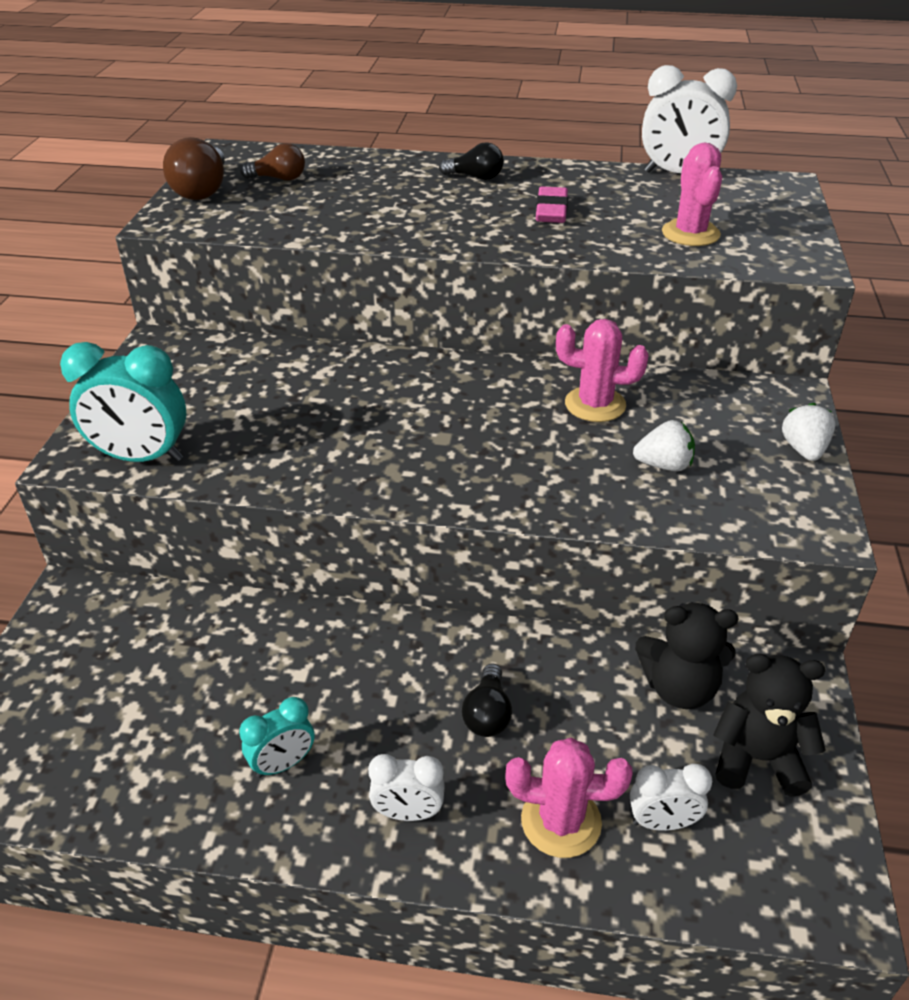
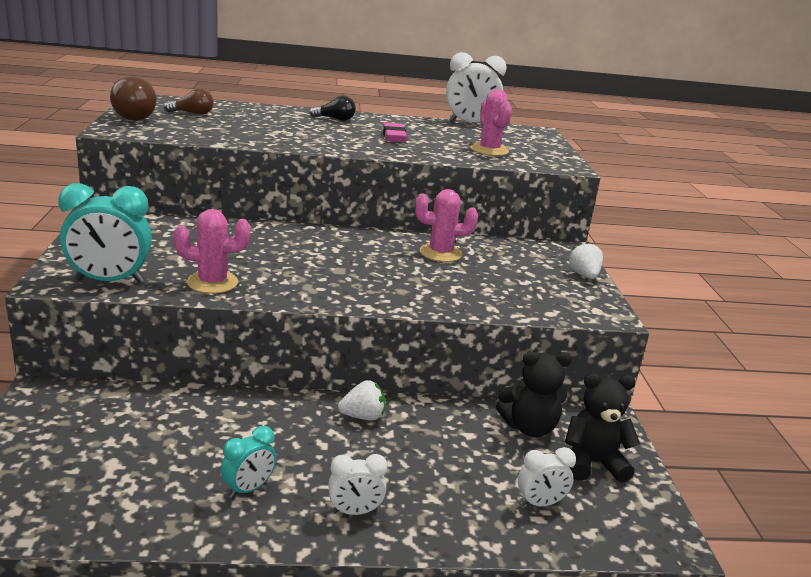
camera: 15 degrees left, 15 degrees down
(487, 714) = (398, 449): black light bulb -> none
(561, 821) = (469, 508): pink cactus -> pink cactus (212, 282)
(664, 465) = (497, 283): white strawberry -> white strawberry (362, 416)

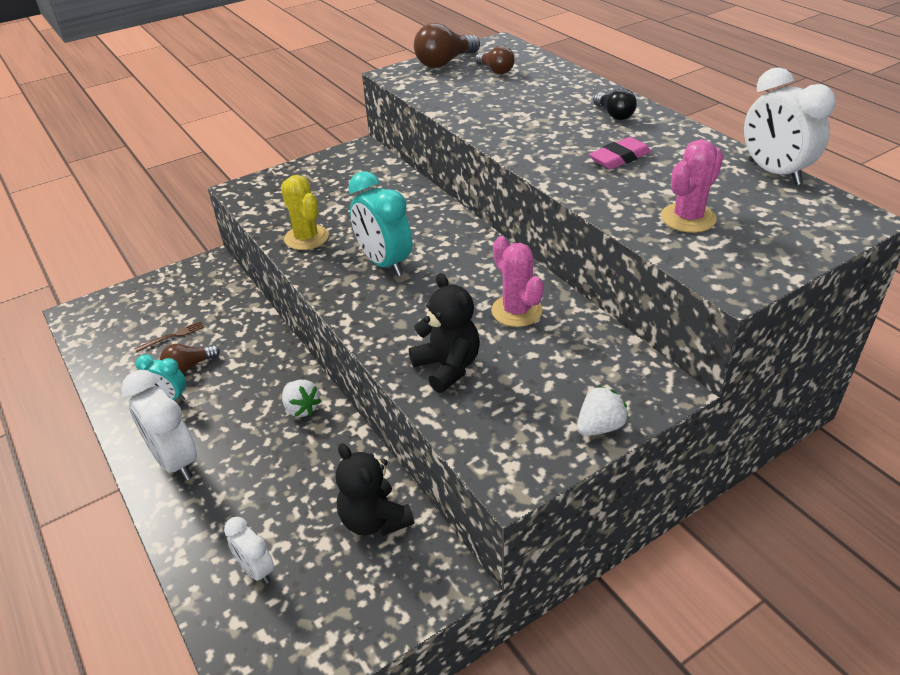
camera: 65 degrees right, 15 degrees up
(110, 281) = (264, 204): turquoise clock -> turquoise clock (384, 263)
(140, 457) = (172, 336): none -> brown fork
(212, 282) = (306, 238): pink cactus -> yellow cactus
(212, 461) = (189, 367): none -> brown light bulb
(355, 511) = (176, 460): white clock -> white clock, size x1.76
(592, 463) = (350, 590): black teddy bear -> black teddy bear (447, 367)

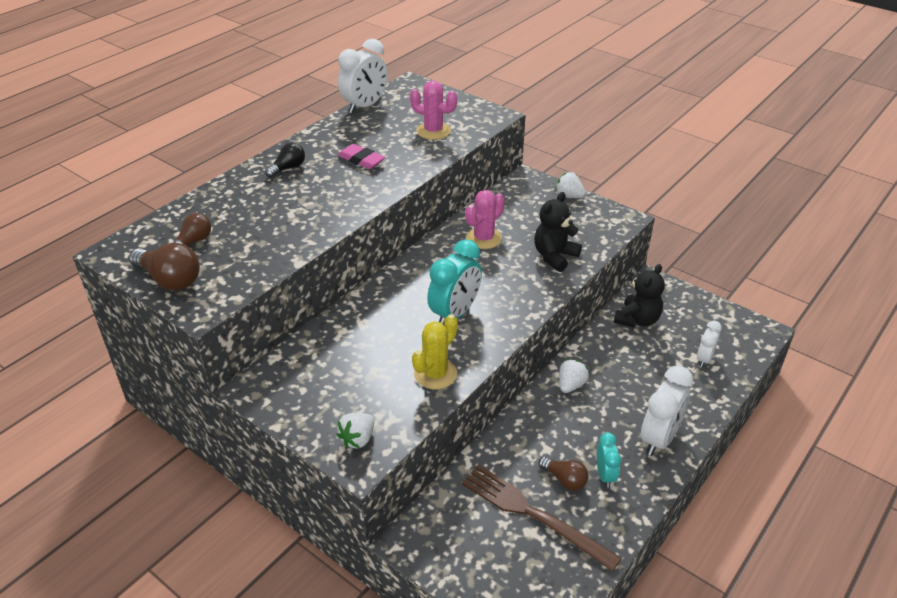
camera: 110 degrees left, 0 degrees up
(172, 336) = (533, 514): brown fork -> brown fork, size x2.45
(265, 190) = (358, 439): none -> white strawberry

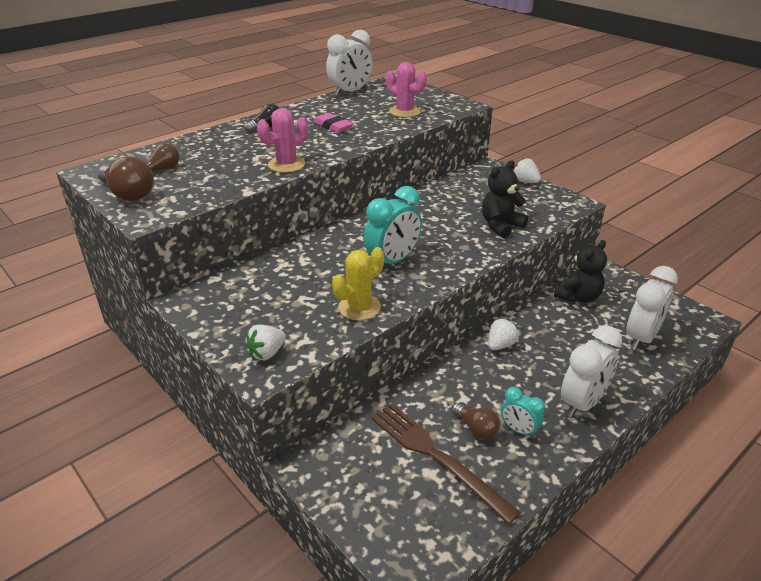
camera: 10 degrees right, 5 degrees down
(484, 238) = (437, 206): pink cactus -> pink cactus (286, 165)
(605, 475) = (519, 430): turquoise clock -> turquoise clock turned 120 degrees clockwise
(704, 359) = (641, 338): white clock -> white clock, size x1.76

